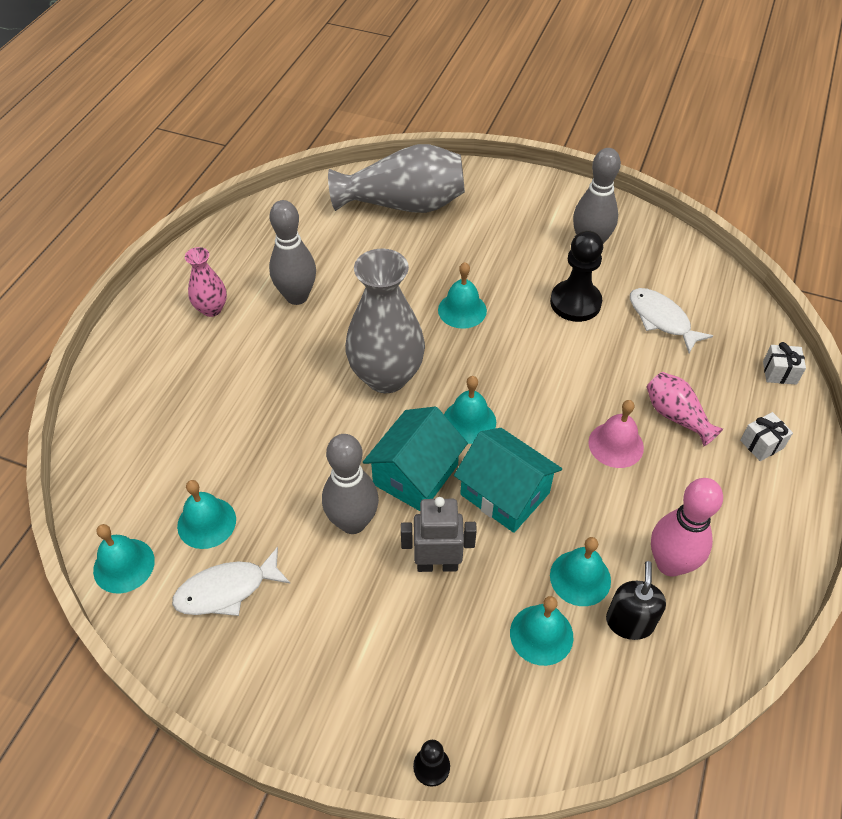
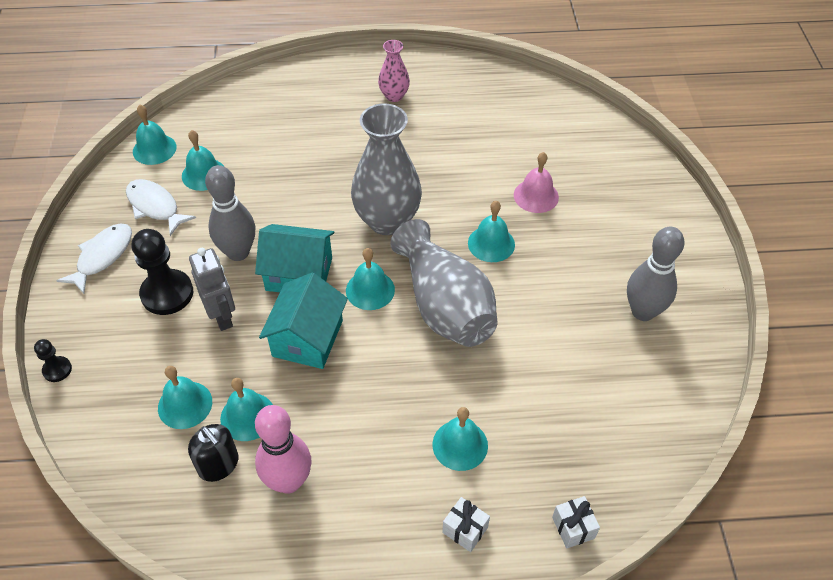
camera: 65 degrees right, 0 degrees up
(297, 296) = (437, 136): grey bowling pin -> none
(403, 204) = (591, 160): grey vase -> grey vase (444, 305)
(575, 302) = (555, 323): black pawn -> black pawn (167, 293)
(616, 445) = (400, 404): pink bell -> pink bell (536, 196)
(629, 622) = (218, 464): black soap dispenser -> black soap dispenser turned 60 degrees clockwise
(661, 319) = (580, 400): white fish -> white fish (102, 256)
(676, 416) = (460, 445): pink vase -> turquoise bell

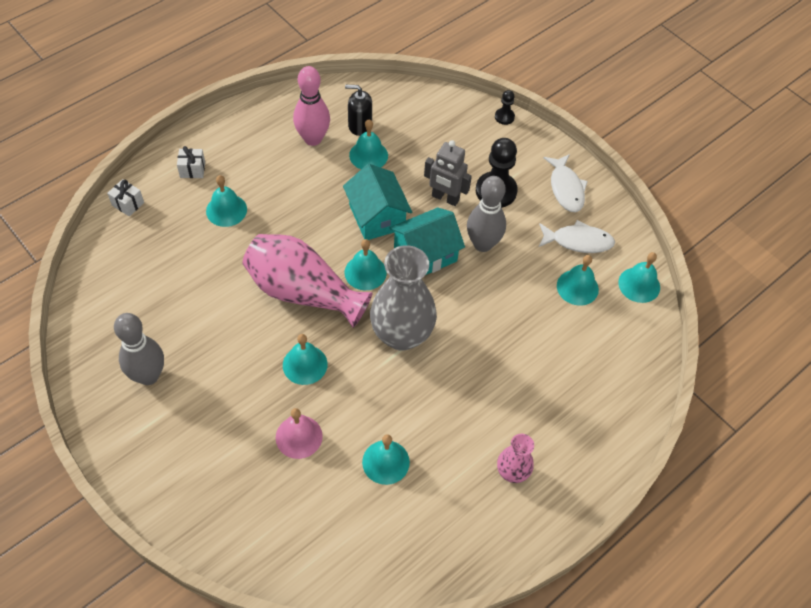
camera: 140 degrees right, 5 degrees up
(185, 404) = (411, 141): turquoise bell -> turquoise bell (386, 462)
(444, 305) = (303, 292): grey vase -> pink vase

